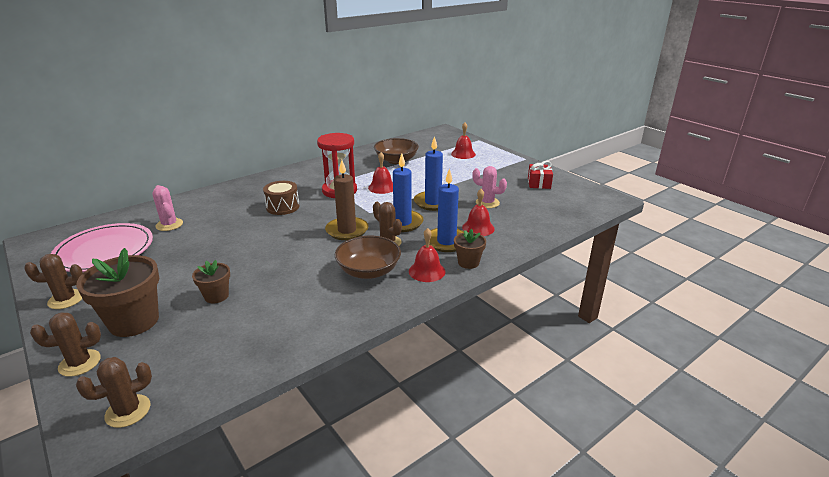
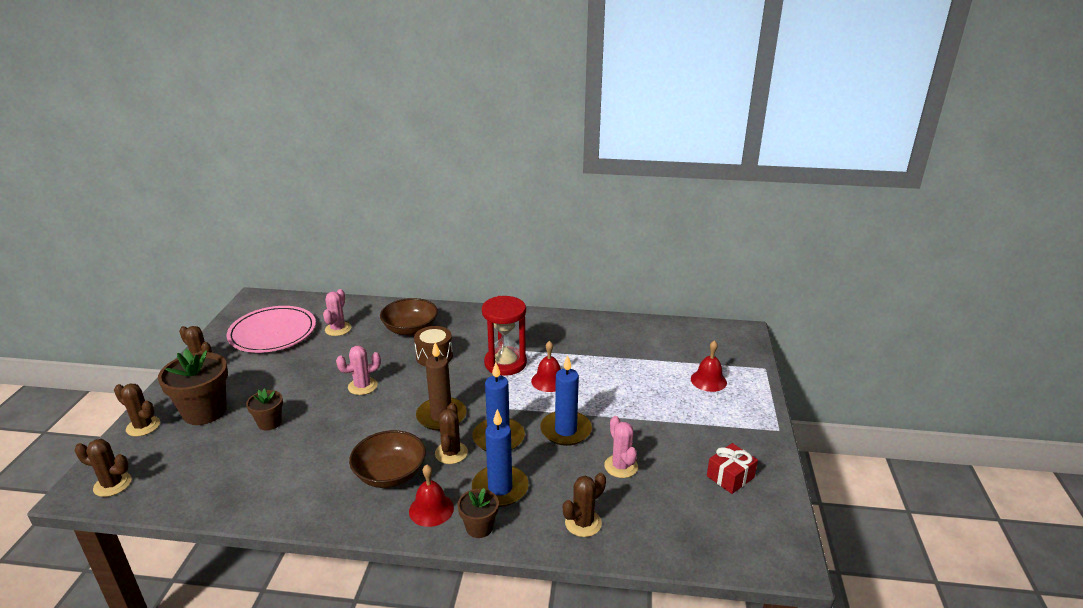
camera: 45 degrees right, 0 degrees up
(257, 243) = (362, 386): none -> pink cactus
(396, 160) = (618, 351): brown bowl -> brown bowl (410, 329)
(478, 228) = (556, 492): red bell -> none
(513, 232) = (583, 523): none -> brown cactus

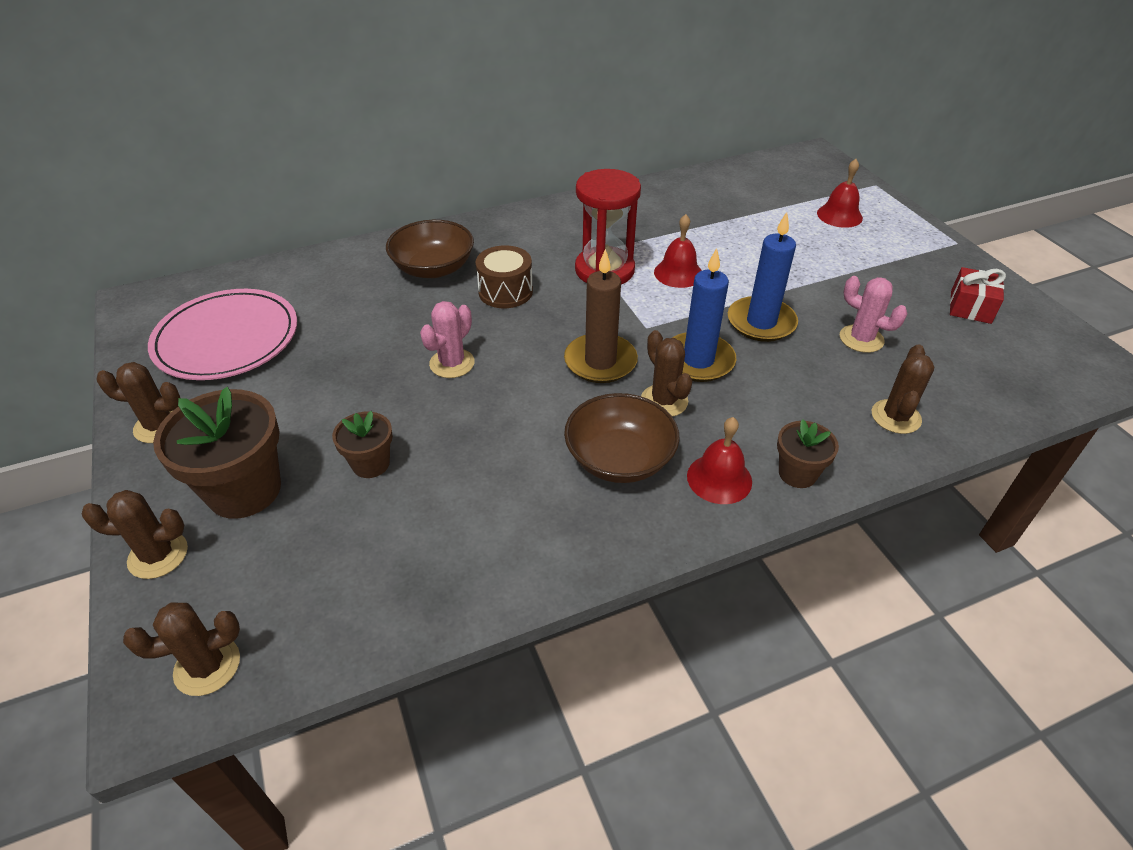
camera: 30 degrees left, 15 degrees up
(338, 329) = (327, 301): pink cactus -> none
(500, 488) = (767, 418): blue candle -> none

